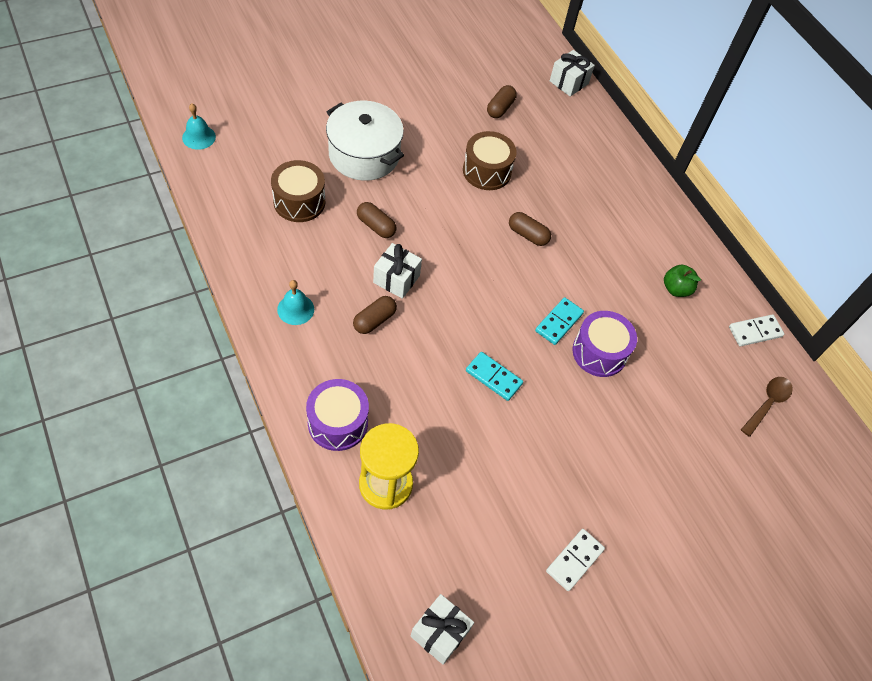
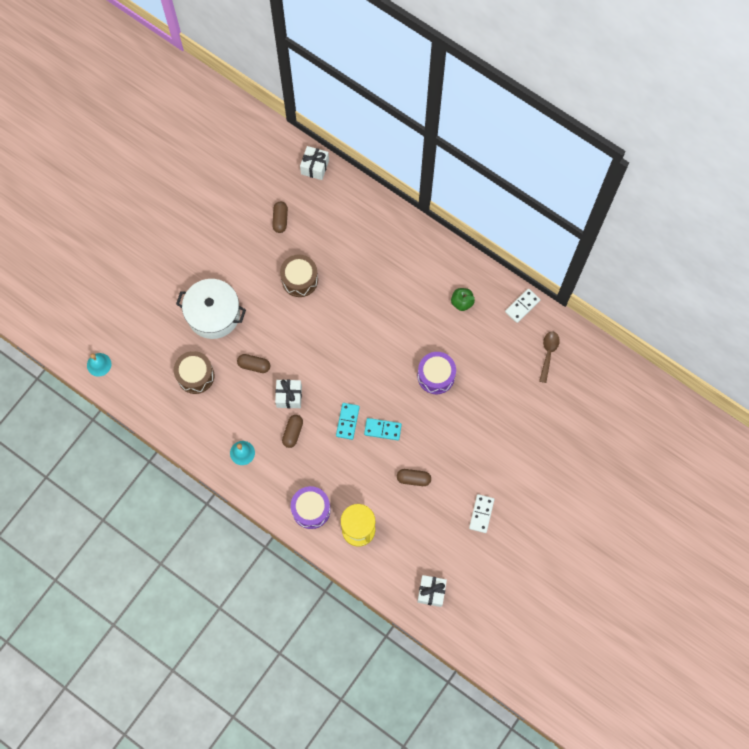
camera: 20 degrees left, 15 degrees up
(528, 235) = (351, 315): brown capsule -> brown capsule (413, 479)
(559, 322) = (402, 369): turquoise domino -> turquoise domino (347, 421)

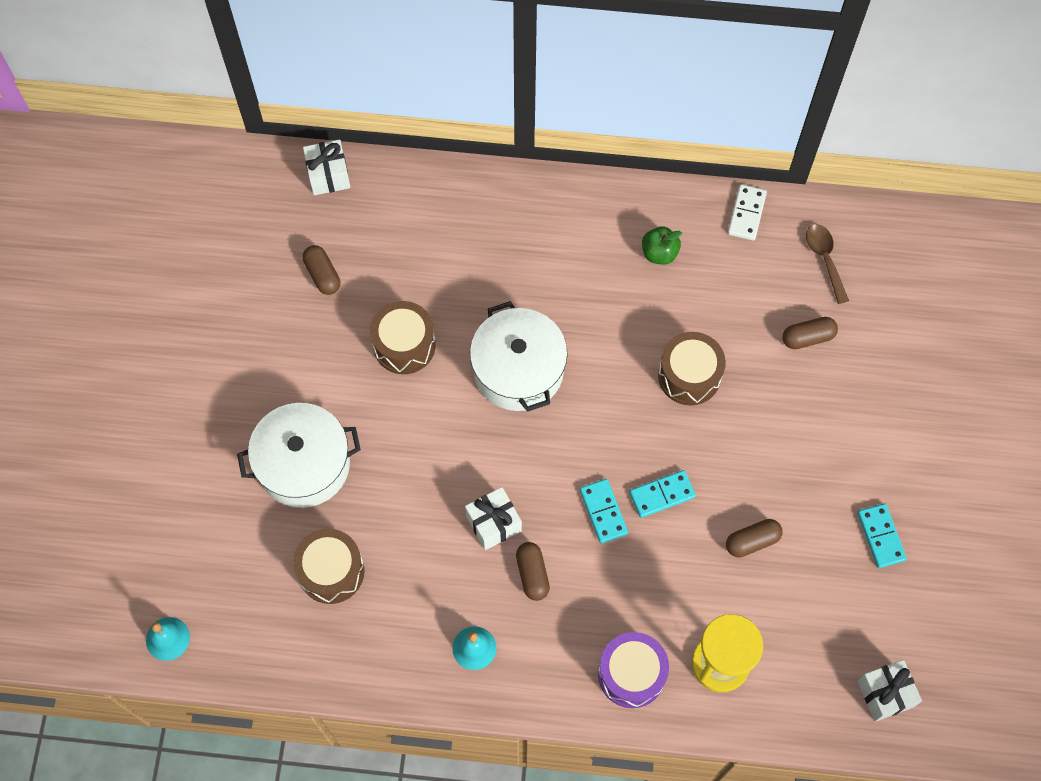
camera: 30 degrees left, 5 degrees down
(254, 365) = (412, 507): brown capsule -> brown capsule (808, 337)
(350, 324) = (518, 370): none -> white pot
(436, 376) = (689, 376): purple drum -> brown drum
(481, 514) = (881, 536): white domino -> turquoise domino

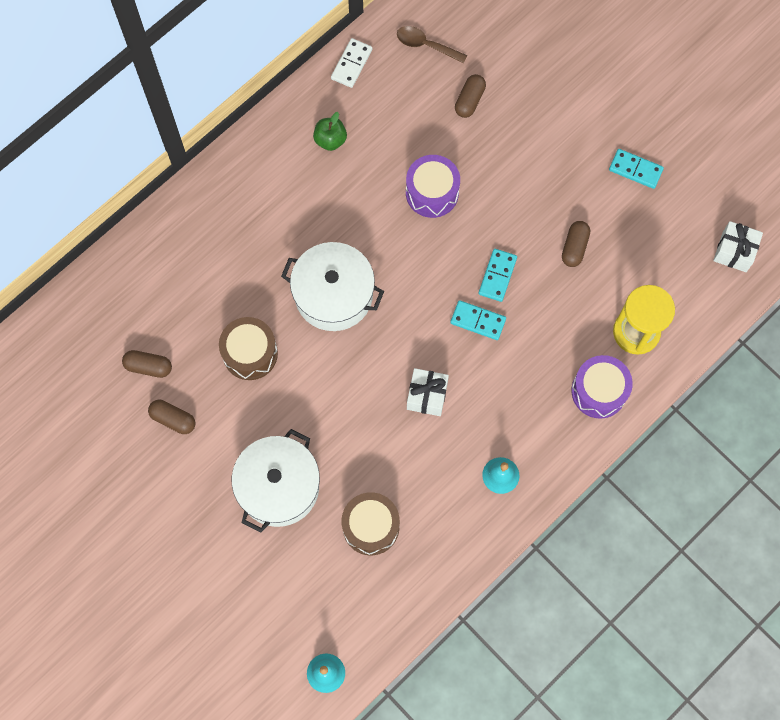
camera: 50 degrees left, 5 degrees up
(328, 175) = (75, 304): white gift -> none
(532, 574) = (482, 399): brown capsule -> brown capsule (173, 419)
(689, 376) = (432, 193): brown drum -> purple drum
(746, 214) = (351, 64): white domino -> white domino turned 60 degrees clockwise

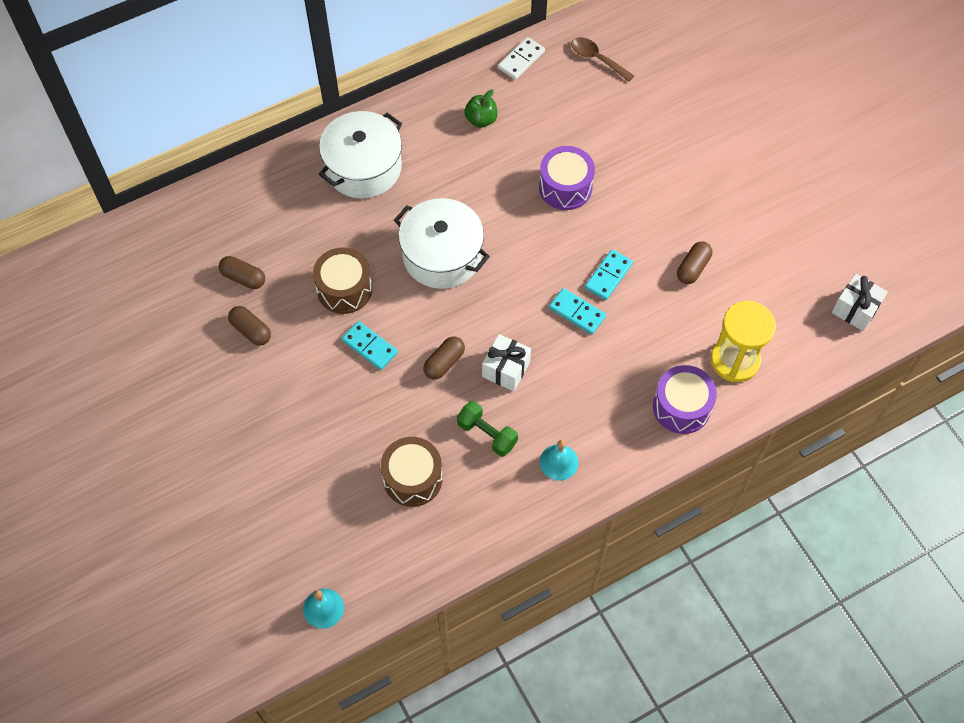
camera: 15 degrees right, 10 degrees down
(278, 486) = (333, 417): white pot -> white pot (363, 167)
(427, 465) = (487, 434): none -> green dumbbell
(469, 100) = (625, 115): brown capsule -> brown capsule (444, 362)
(635, 169) = (773, 212): turquoise domino -> turquoise domino (370, 346)

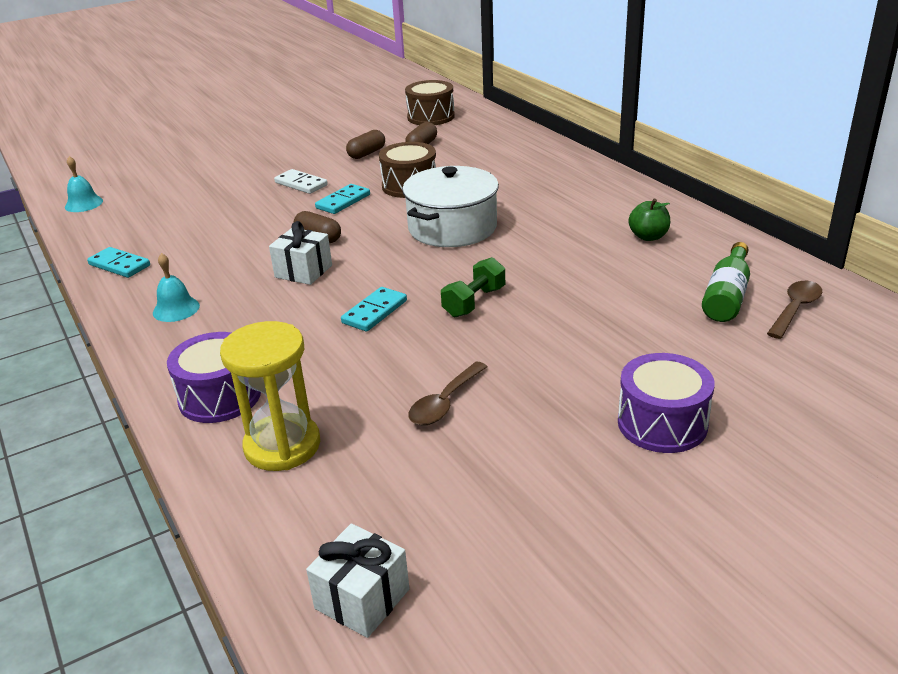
camera: 90 degrees right, 30 degrees down
(363, 167) = (558, 182): white pot -> none
(412, 478) = (191, 231): brown drum -> brown drum (431, 117)
(487, 434) = (226, 265): green dumbbell -> green dumbbell (474, 302)
(521, 60) = (757, 255): white domino -> white domino (301, 184)
(565, 187) = (563, 295): purple drum -> purple drum (662, 423)
(576, 91) = (727, 296): none -> green bottle
(608, 276) = (428, 332): turquoise domino -> turquoise domino (119, 265)
(693, 268) = (445, 403): brown capsule -> brown spoon

